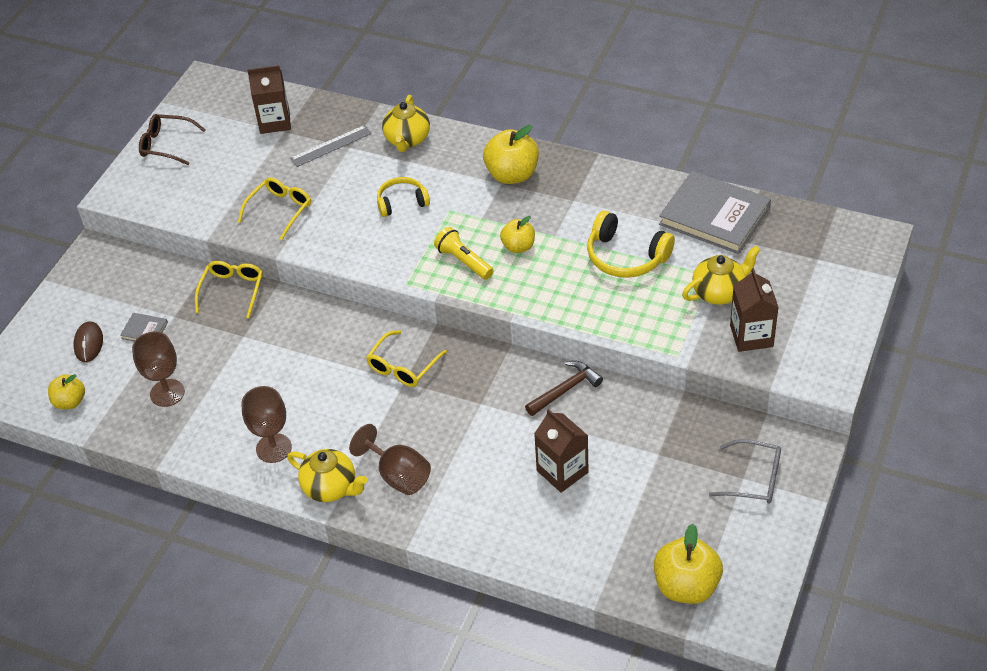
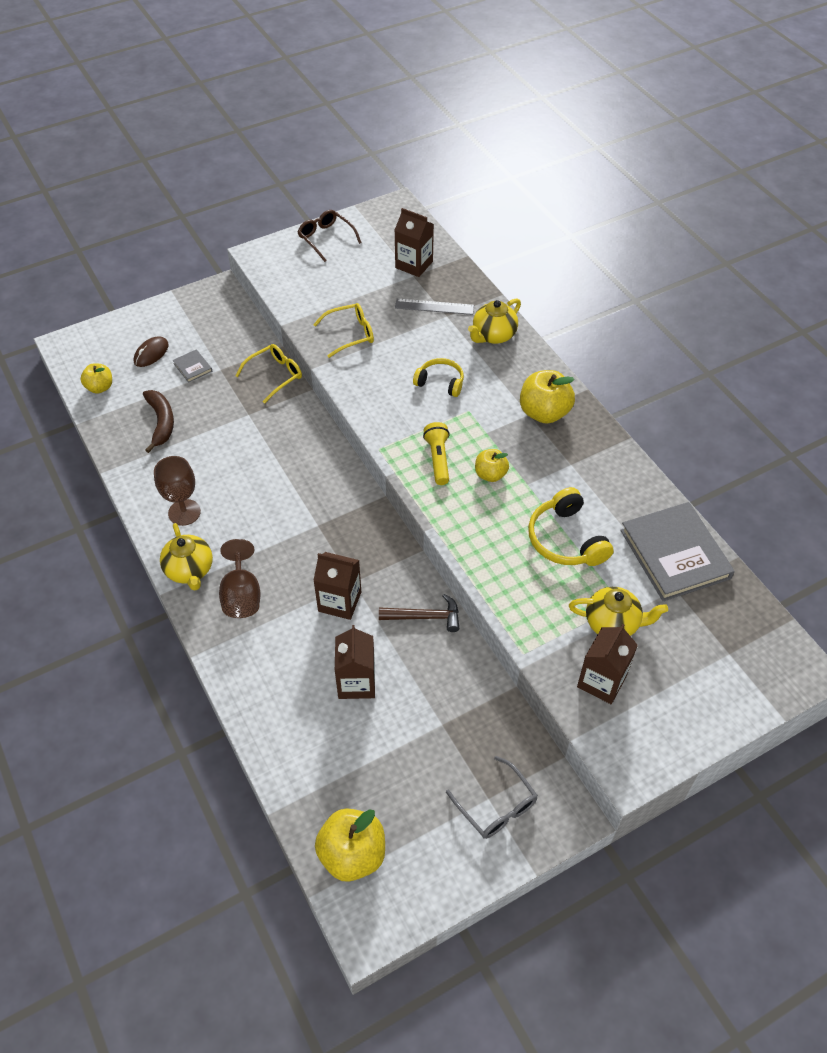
camera: 35 degrees right, 5 degrees up
(167, 393) = (161, 422): brown goblet -> brown banana
(403, 366) = (329, 513): yellow glasses -> none
(485, 425) = (339, 601): none -> brown carton

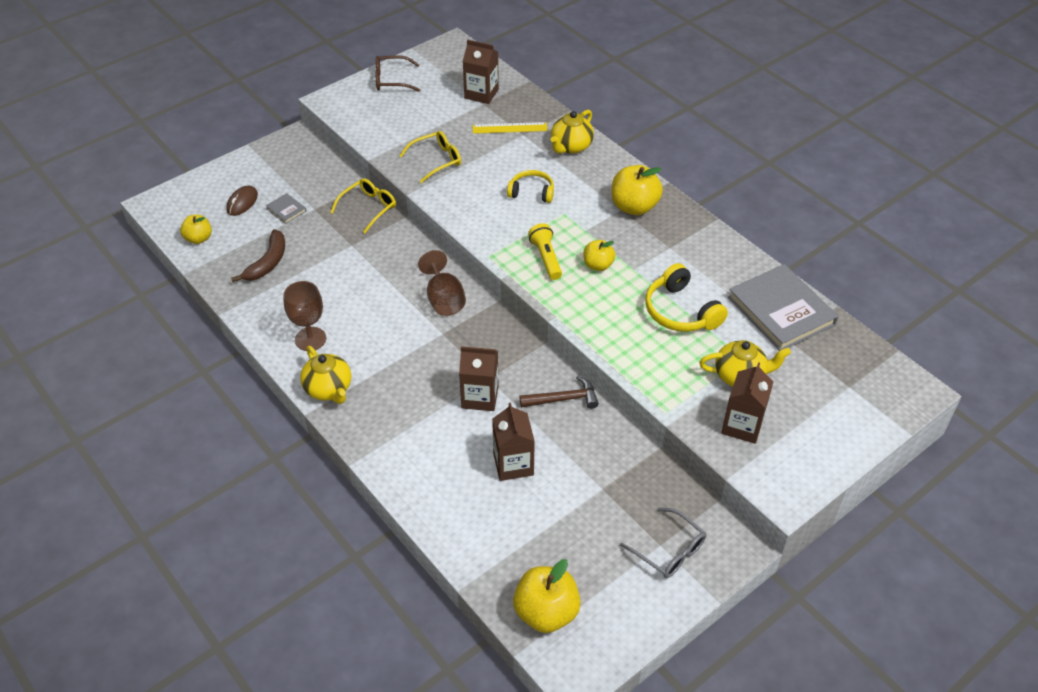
camera: 10 degrees left, 5 degrees down
(161, 422) = (267, 262): brown banana -> brown banana turned 45 degrees clockwise
(241, 595) = (384, 404): brown goblet -> brown goblet (444, 299)
(326, 239) = (392, 80): brown glasses -> brown glasses turned 45 degrees counterclockwise
(434, 307) = (509, 128): grey ruler -> yellow ruler

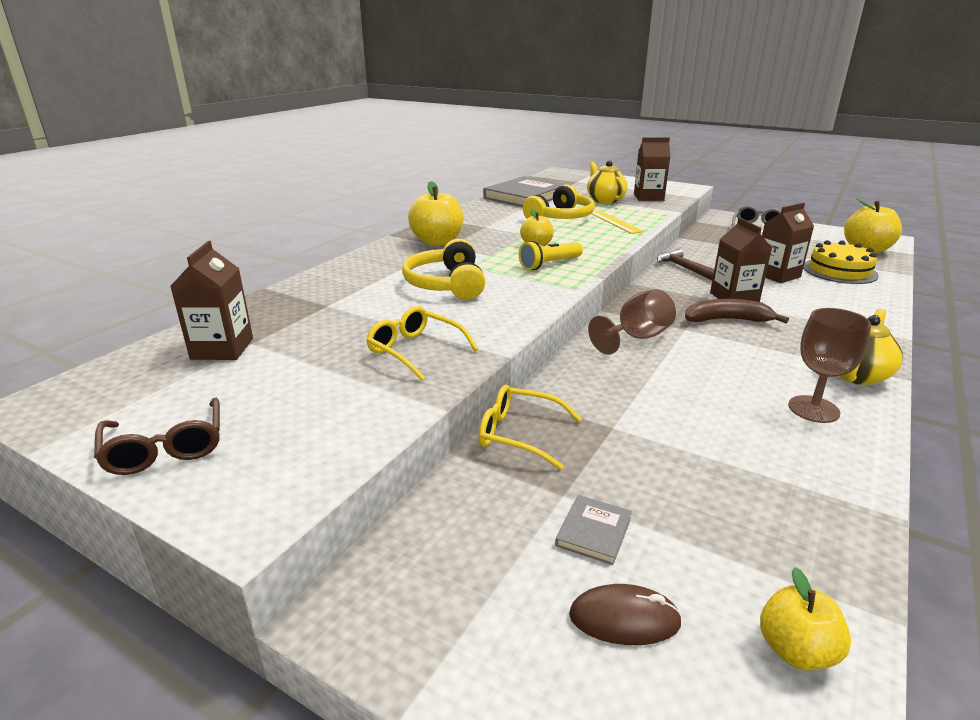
camera: 110 degrees left, 20 degrees down
(267, 262) = (739, 504): brown banana -> brown banana (727, 320)
(499, 529) = (839, 271): none -> yellow cake
(509, 128) = (314, 315): yellow ruler -> yellow ruler (614, 222)
(531, 192) = (446, 284): yellow headphones -> yellow headphones, size x1.53
(571, 146) = (345, 277): yellow teapot -> none

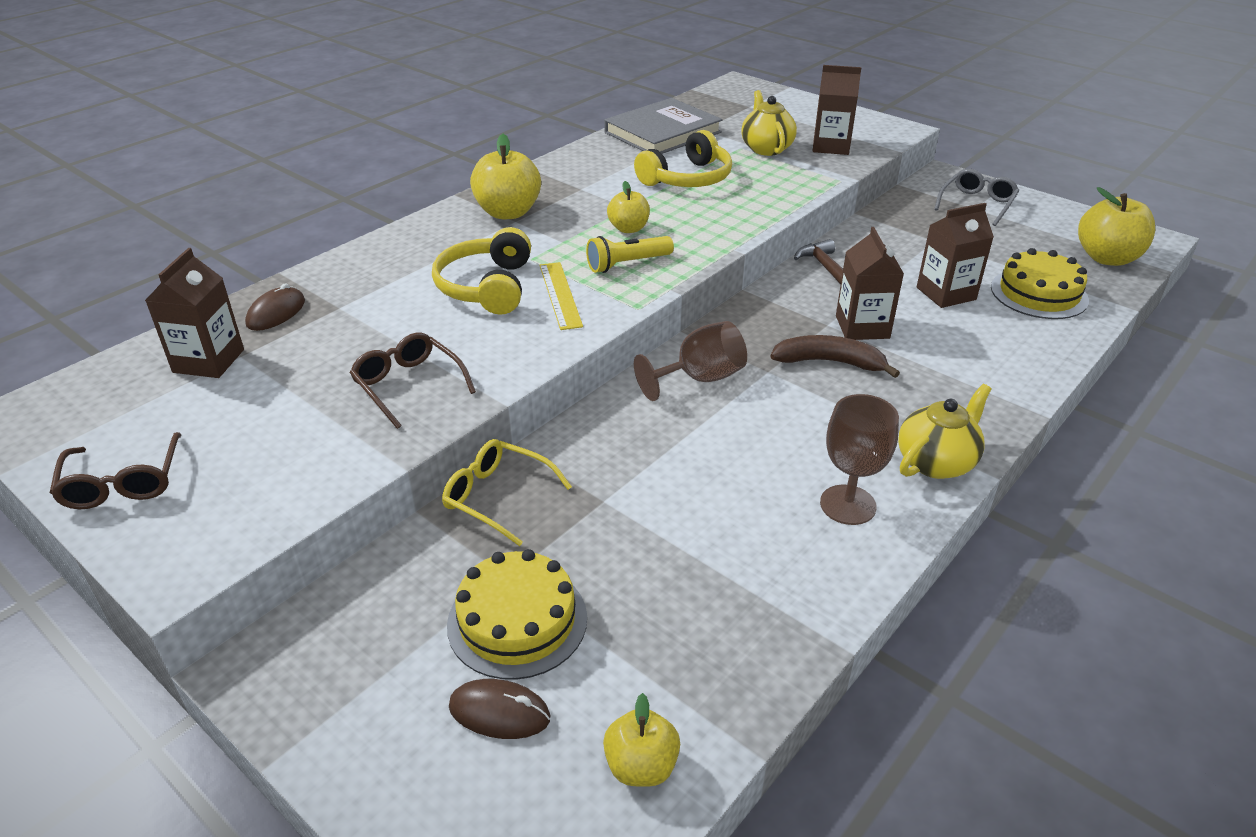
camera: 10 degrees right, 10 degrees up
(272, 312) = (276, 313): none -> brown mouse
(416, 351) = (409, 386): yellow glasses -> brown glasses
(593, 532) = (517, 621): grey book -> yellow cake
(614, 222) = (754, 192): yellow ruler -> yellow ruler (560, 295)

